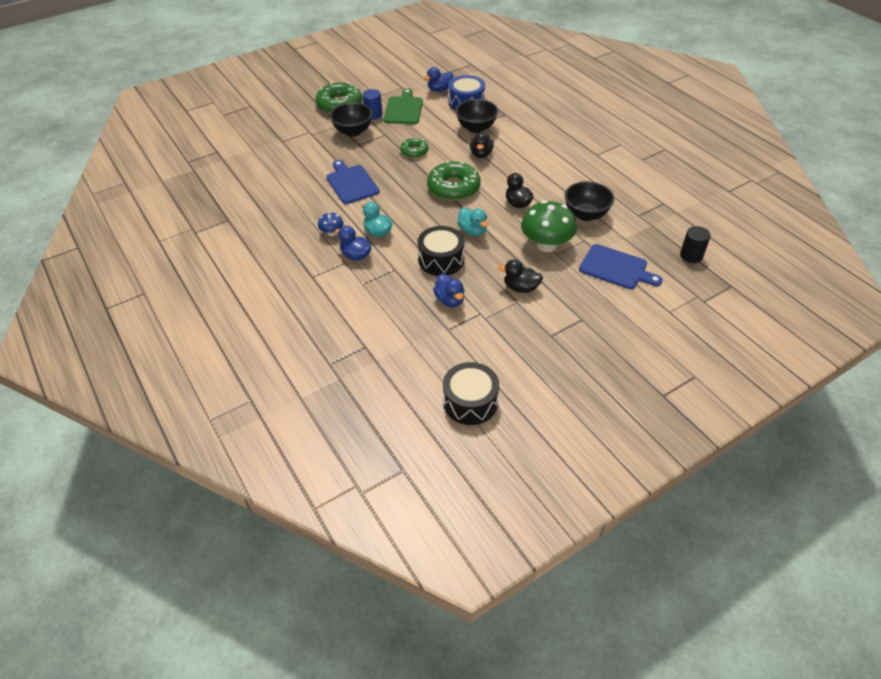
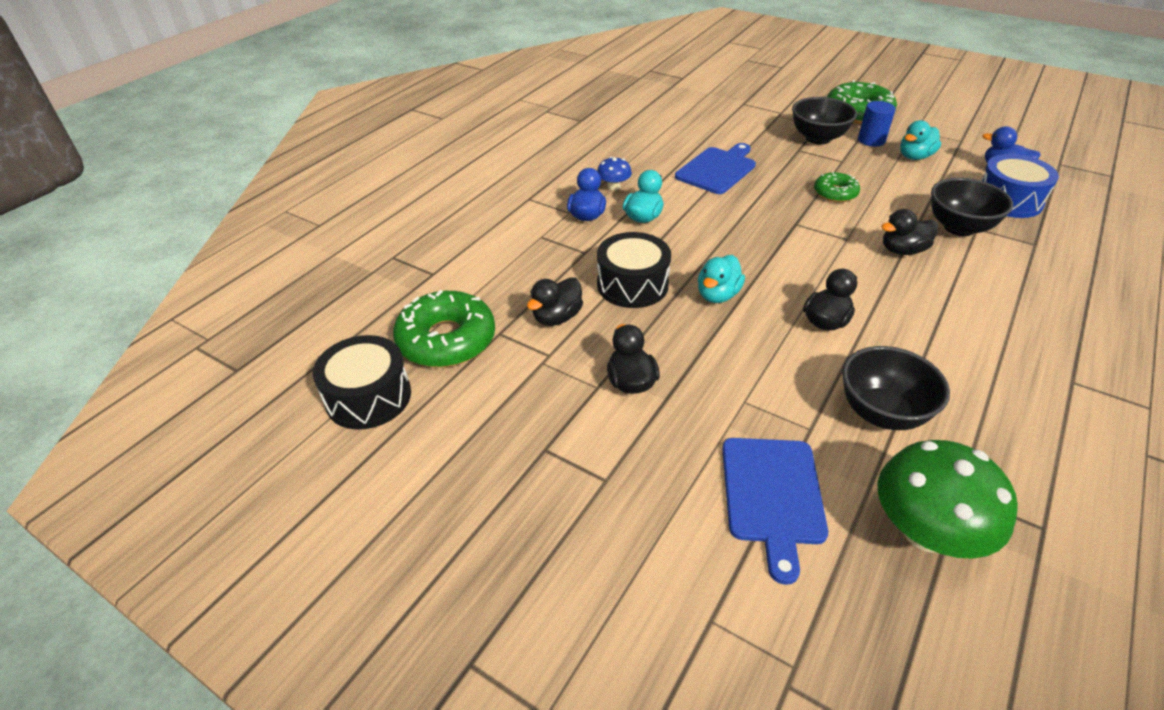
camera: 65 degrees right, 5 degrees down
(403, 109) = (914, 157): green cutting board -> turquoise duck
(450, 300) = (557, 317): blue duck -> black duck
(453, 188) = (795, 249): green donut -> green donut (446, 340)
(546, 245) = (755, 383): green mushroom -> green mushroom (926, 531)
(691, 255) = (918, 623): black cylinder -> none

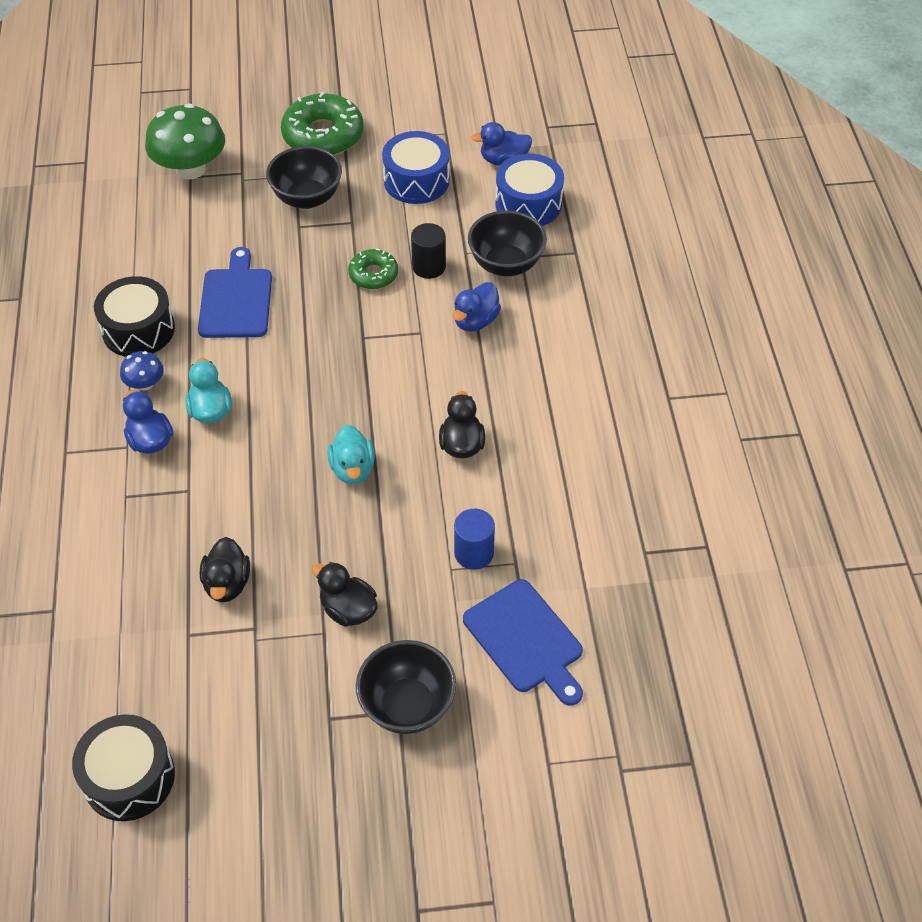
camera: 40 degrees left, 10 degrees up
(446, 340) = (144, 674): green donut -> none
(632, 285) = (267, 503): black drum -> black drum (138, 329)
(871, 140) = (361, 175): blue cylinder -> blue cylinder (474, 553)
(882, 413) = (556, 514): black bowl -> black bowl (407, 705)
(886, 205) = (429, 267): none -> black cylinder
(902, 250) = (475, 321): black duck -> blue duck
(914, 157) = (416, 181): turquoise duck -> blue drum
(926, 531) = (639, 599): green mushroom -> green mushroom (190, 169)

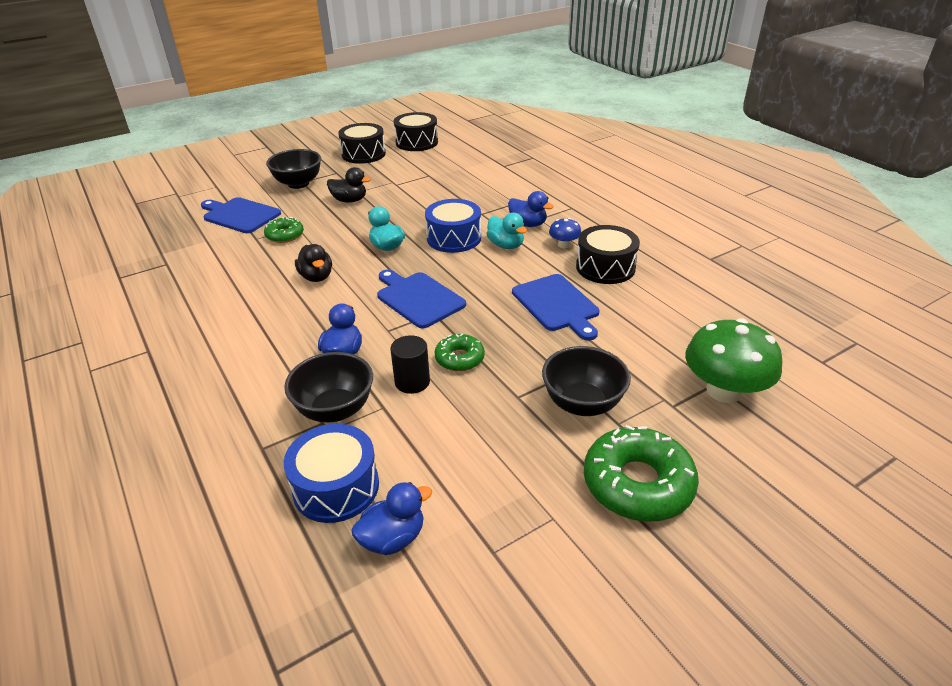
camera: 155 degrees right, 15 degrees down
(227, 583) = (424, 192): black duck -> none
(250, 773) = (363, 154): none -> black drum
(366, 364) = (418, 298): none -> blue cutting board
(416, 181) = (484, 466): blue drum -> blue drum (454, 238)
(474, 553) = (285, 235): blue cylinder -> green donut

